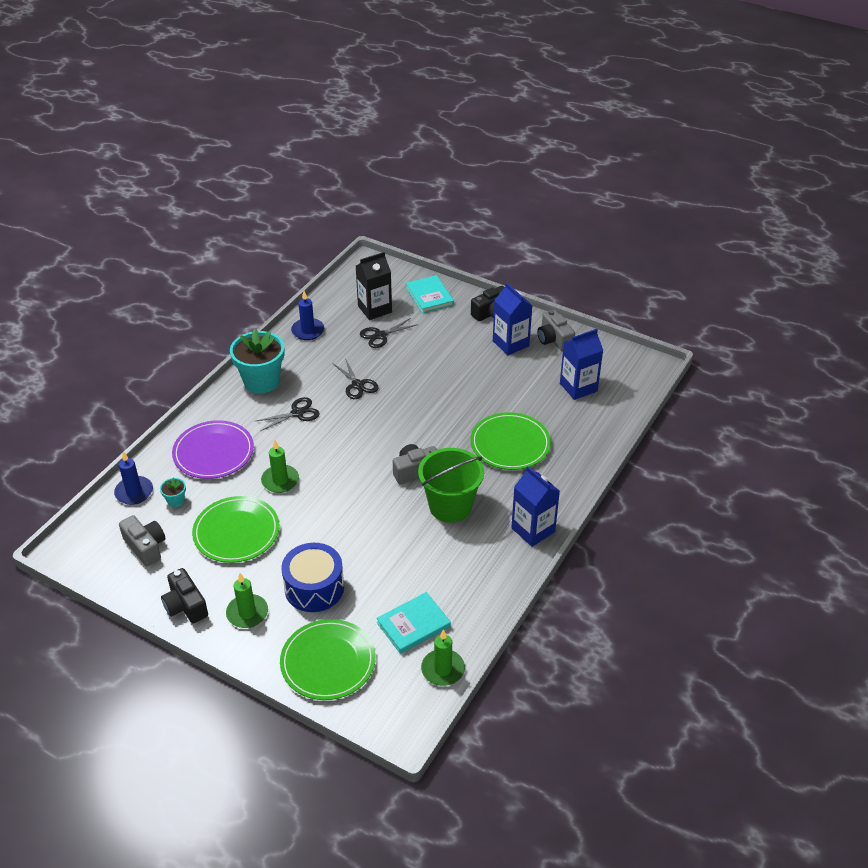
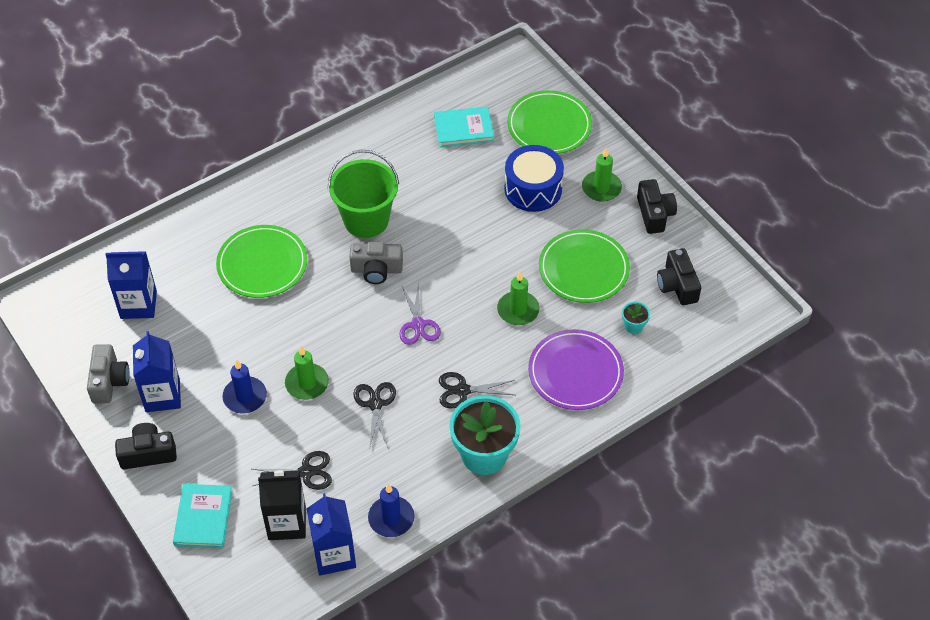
camera: 155 degrees left, 10 degrees up
(134, 492) = (675, 353): blue candle -> blue candle (245, 397)
(145, 547) = (677, 285): grey camera -> black camera
(356, 443) = (418, 325): none -> purple scissors
(443, 669) = (460, 88): green candle -> green candle (307, 383)
(533, 530) = (307, 170): blue carton -> blue carton (334, 555)

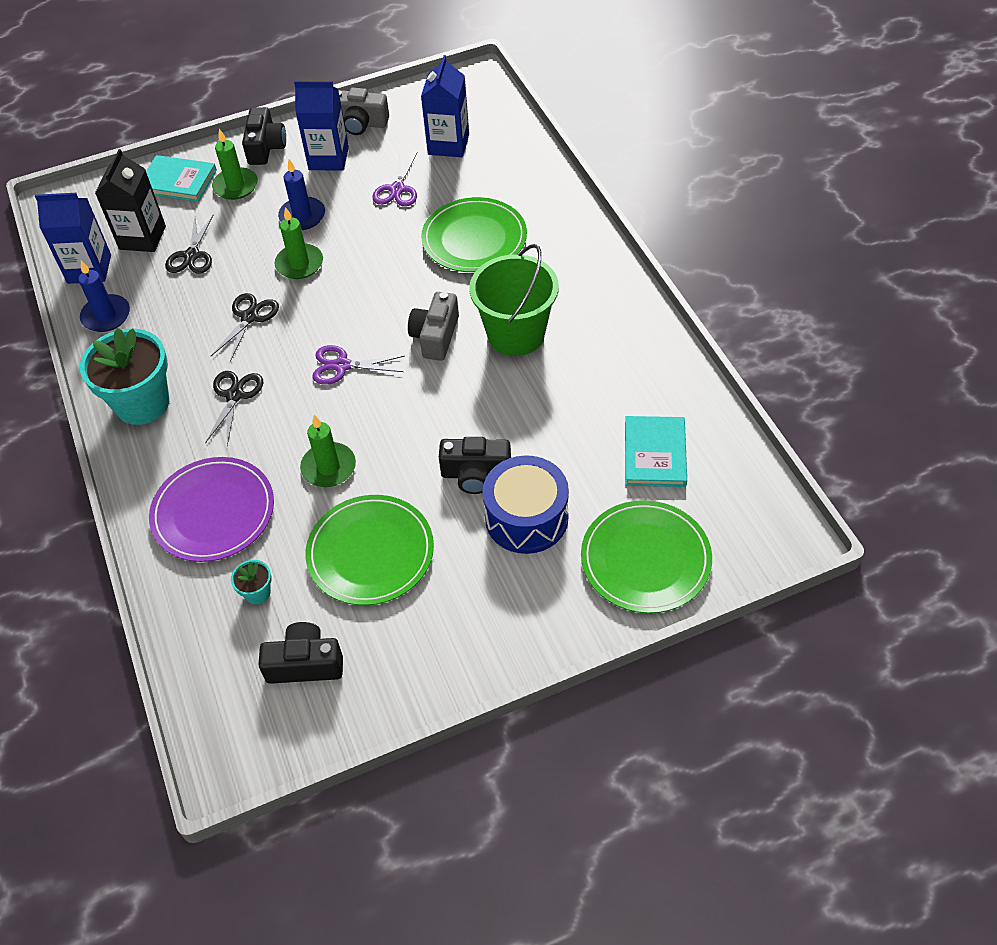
camera: 105 degrees right, 0 degrees up
(203, 331) = (397, 189): none -> purple scissors
(375, 404) = (250, 317): black scissors -> black scissors turned 75 degrees counterclockwise
(601, 188) = (509, 604): green candle -> green candle (236, 186)
(654, 214) = (442, 664): black camera -> black camera (476, 474)

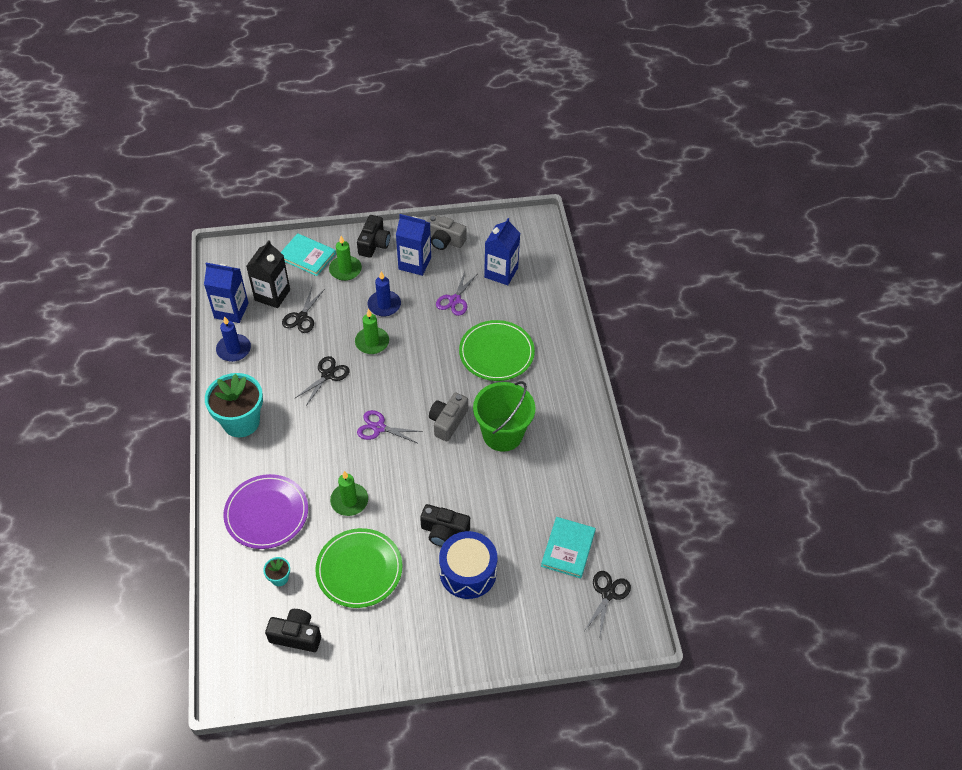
camera: 10 degrees right, 0 degrees up
(235, 395) = (302, 431): black scissors -> black scissors (608, 594)
(645, 559) = (537, 623): green plate -> none

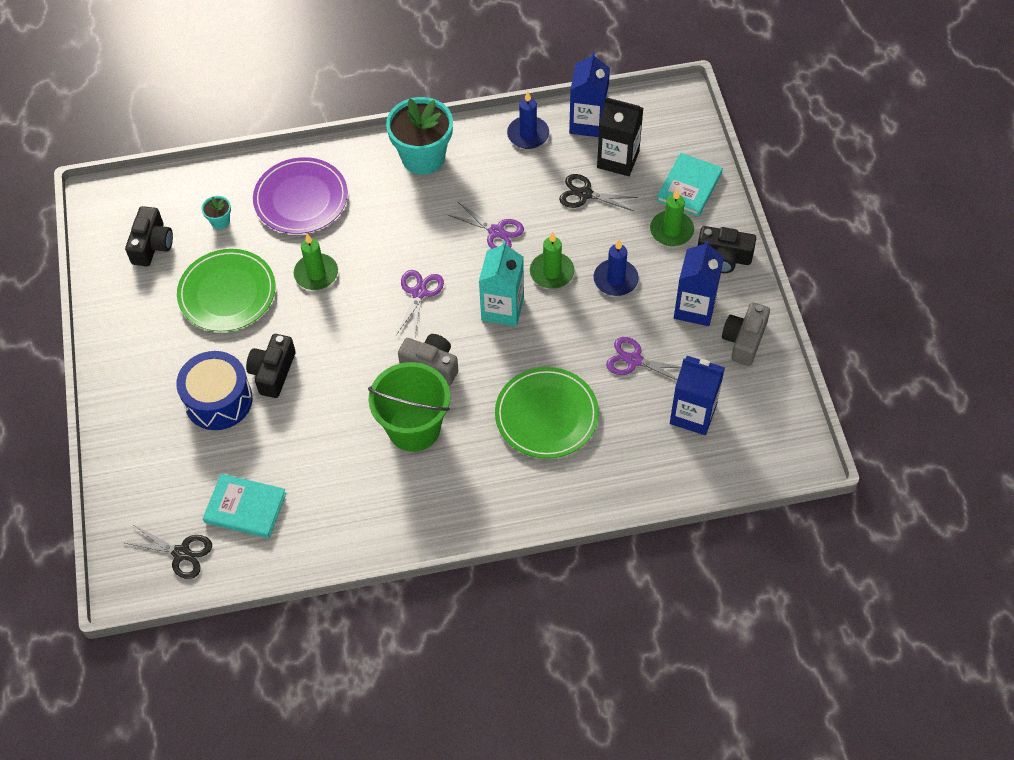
camera: 90 degrees right, 5 degrees up
(328, 375) = (496, 232): black scissors -> purple scissors
(401, 374) = (502, 309): none -> turquoise carton

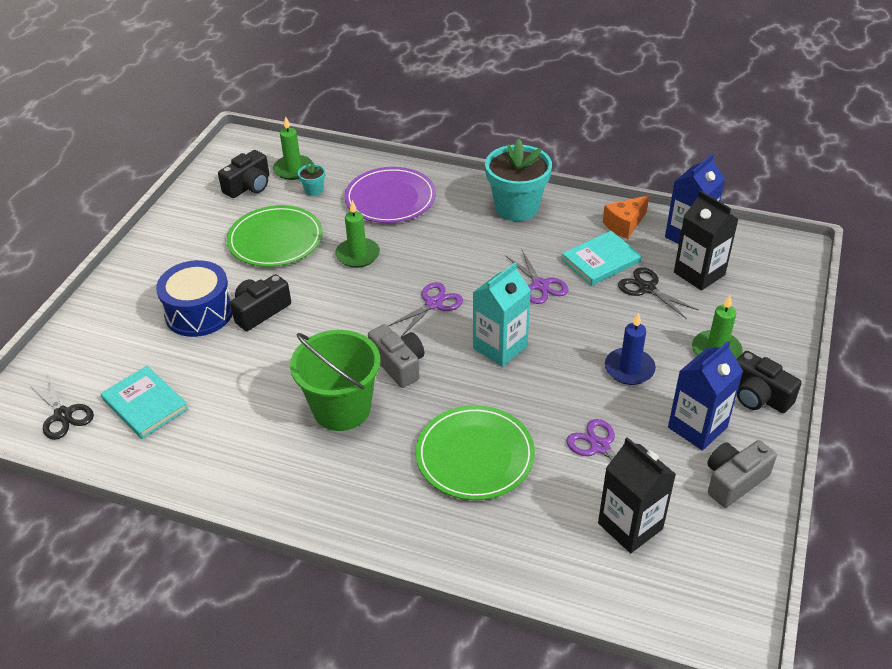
camera: 30 degrees right, 15 degrees down
(528, 134) = (624, 224): blue candle -> orange cheese
(552, 272) = (569, 337): green candle -> green candle (293, 169)
(689, 187) = (759, 322): turquoise book -> turquoise book (601, 261)
(693, 414) = (630, 526): blue carton -> black carton

